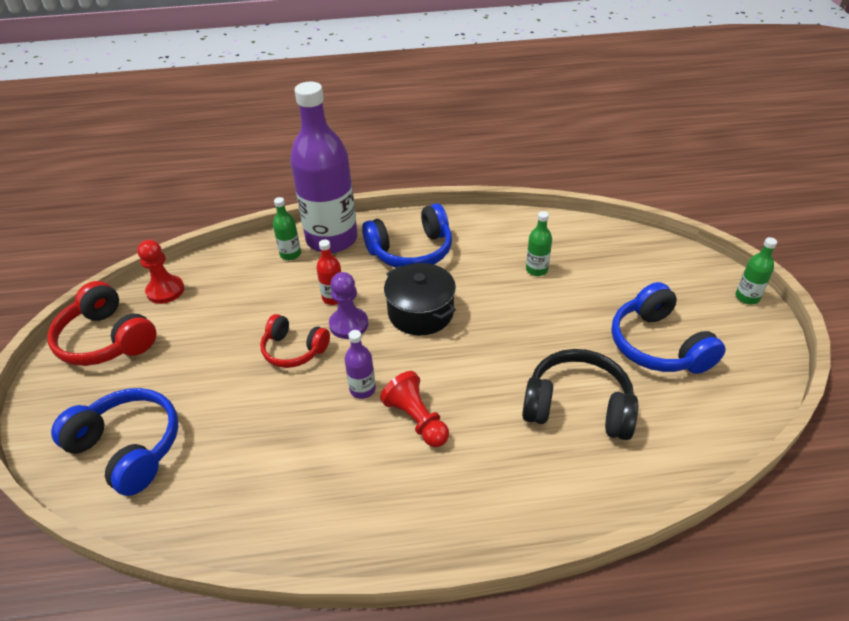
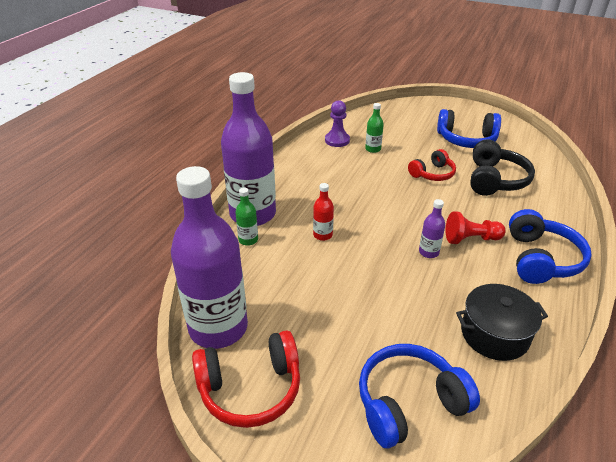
camera: 60 degrees left, 5 degrees down
(165, 291) = (218, 328): red pawn -> purple bottle
(293, 350) = (363, 272): red headphones -> red headphones (432, 174)
(349, 324) = (358, 237): purple pawn -> purple pawn (337, 140)
(411, 251) = (306, 185): blue headphones -> blue headphones (541, 259)
(420, 312) = (373, 203): black pot -> black pot (494, 334)
(578, 406) = (495, 180): black headphones -> black headphones turned 150 degrees clockwise
(747, 297) = (451, 104): green bottle -> none

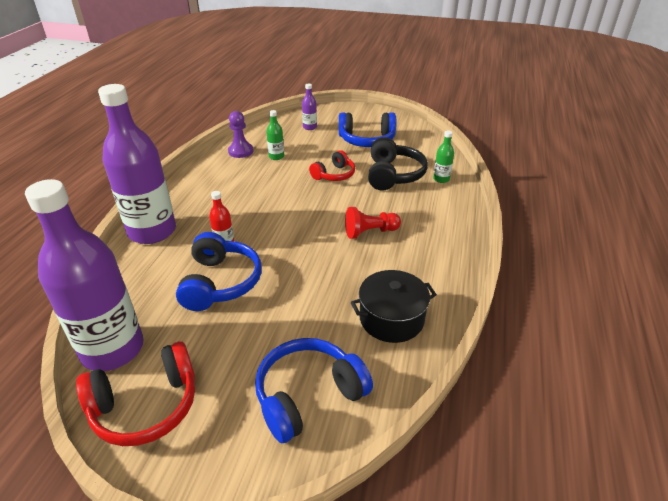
camera: 10 degrees left, 0 degrees up
(248, 240) = (147, 257): green bottle -> green bottle (441, 179)
(428, 252) = (329, 249): purple bottle -> purple bottle (309, 127)
(541, 259) = (435, 243): blue headphones -> blue headphones (220, 282)

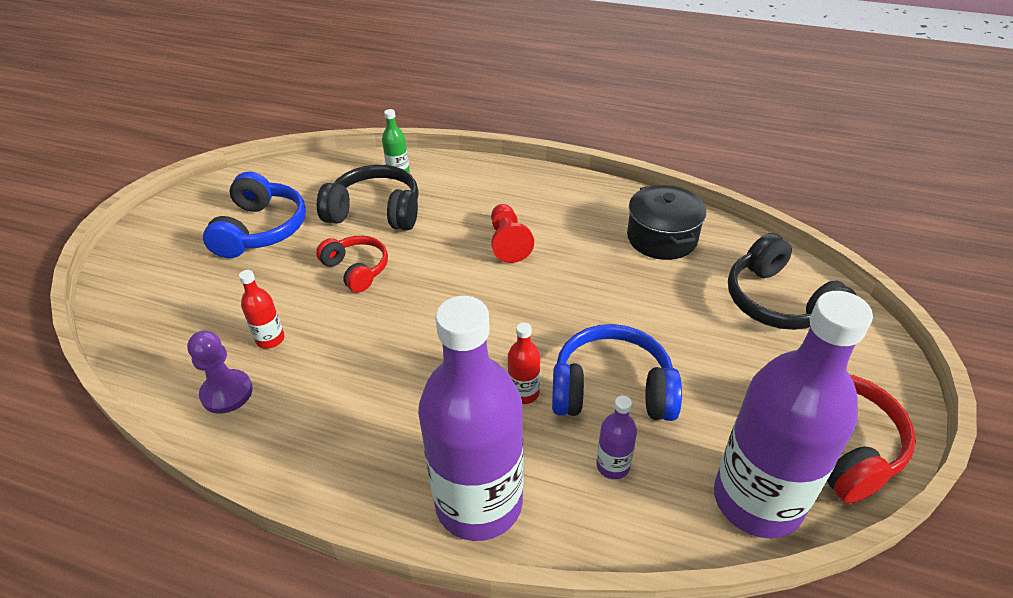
camera: 85 degrees left, 5 degrees up
(276, 157) = (270, 339): green bottle -> red bottle
(308, 395) = (778, 302): blue headphones -> black headphones
(309, 127) = (177, 295): purple bottle -> purple bottle (613, 465)

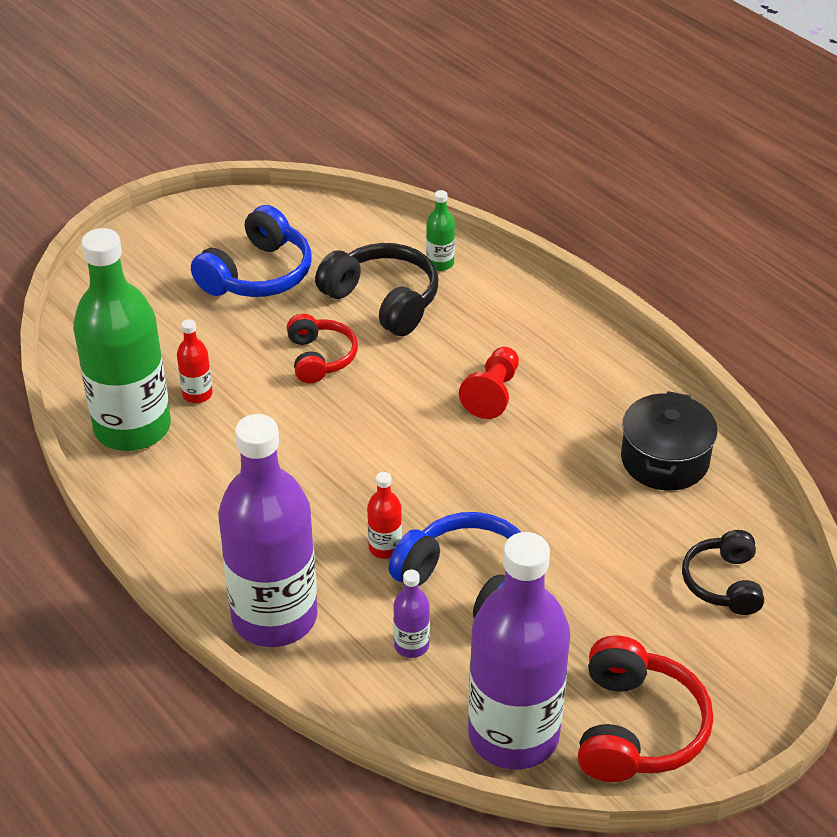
camera: 30 degrees right, 0 degrees up
(227, 393) = (132, 428): purple pawn -> green bottle
(778, 302) = (723, 583): black headphones -> black headphones, size x0.65

